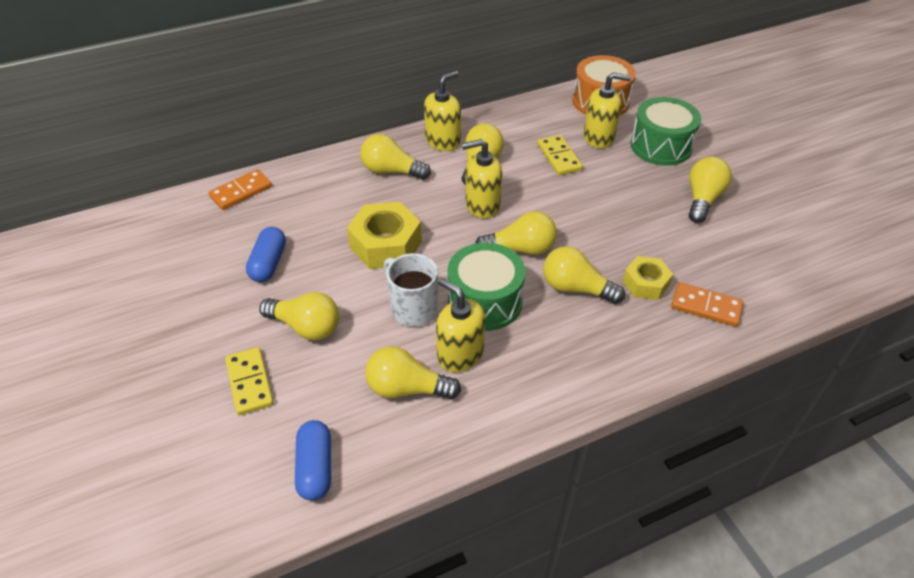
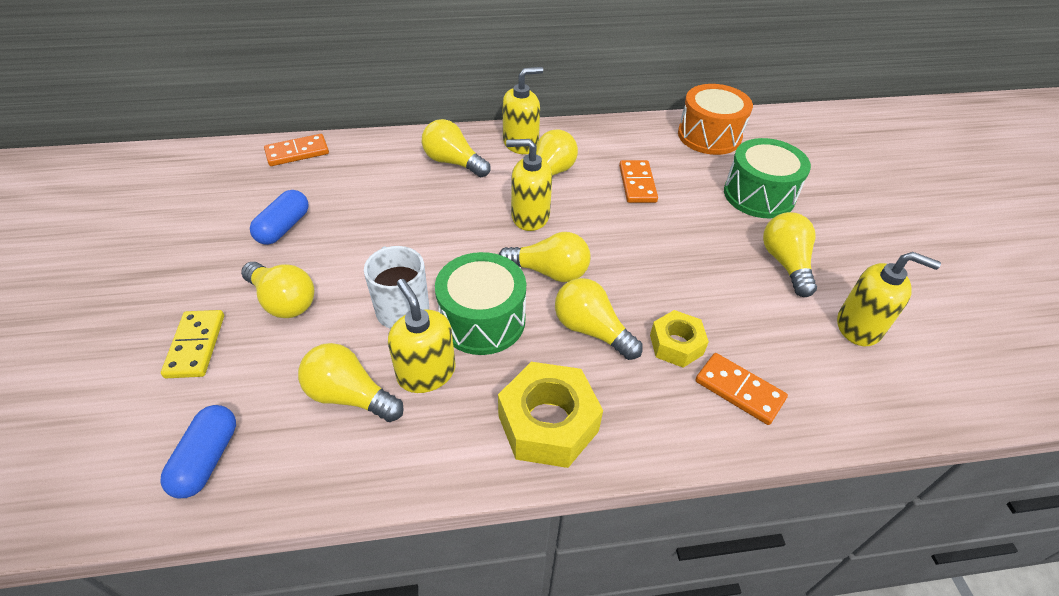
camera: 15 degrees right, 0 degrees up
(386, 244) = (409, 235): yellow nut -> yellow nut (548, 423)
(559, 157) = (637, 184): yellow domino -> orange domino
(599, 137) = (691, 172): yellow soap dispenser -> yellow soap dispenser (859, 327)
(702, 199) = (785, 263): yellow light bulb -> yellow light bulb turned 45 degrees counterclockwise

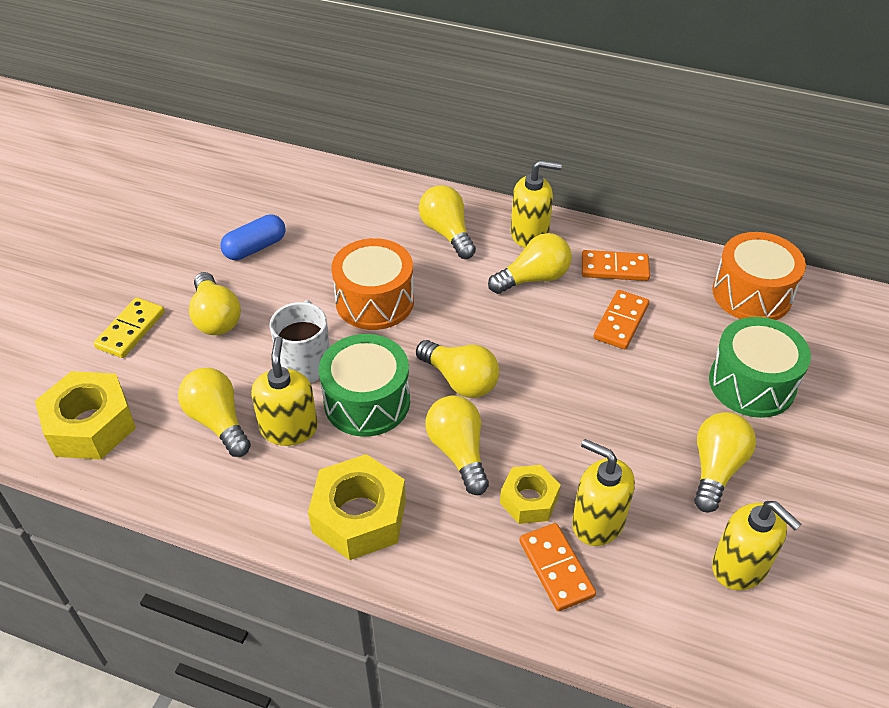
camera: 30 degrees right, 0 degrees up
(207, 459) = (90, 425): blue capsule -> yellow nut
(297, 152) = (310, 175): orange domino -> orange domino (614, 268)
(429, 235) = (374, 301): none -> orange drum
(530, 216) = (482, 317): yellow soap dispenser -> yellow soap dispenser (597, 522)

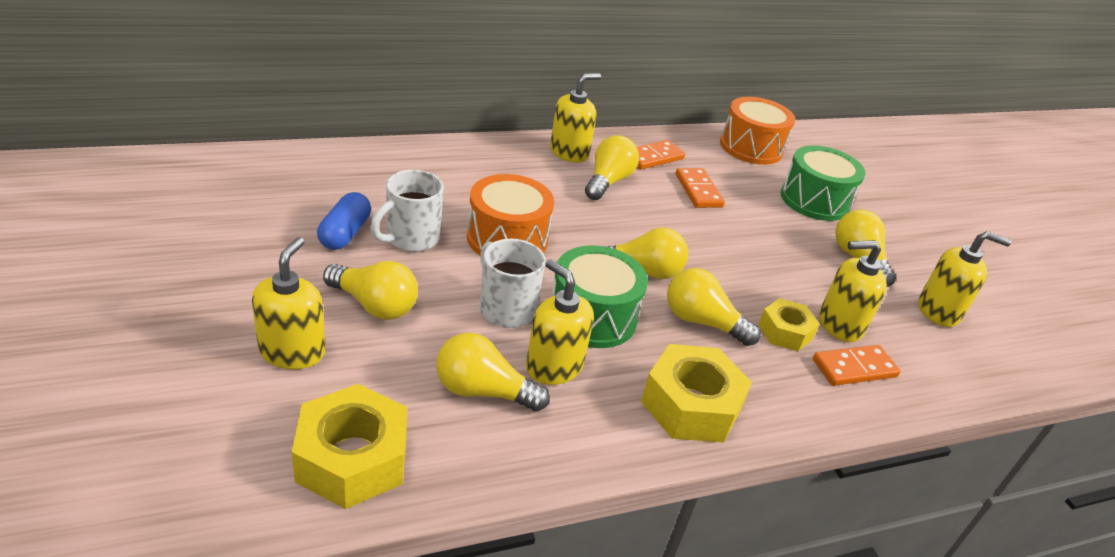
camera: 45 degrees left, 10 degrees down
(130, 330) = (292, 351): yellow domino -> yellow soap dispenser
(298, 271) = (410, 239): none -> white mug
(447, 233) = (506, 170): yellow light bulb -> none
(556, 568) = (854, 368): orange domino -> orange domino turned 45 degrees counterclockwise

